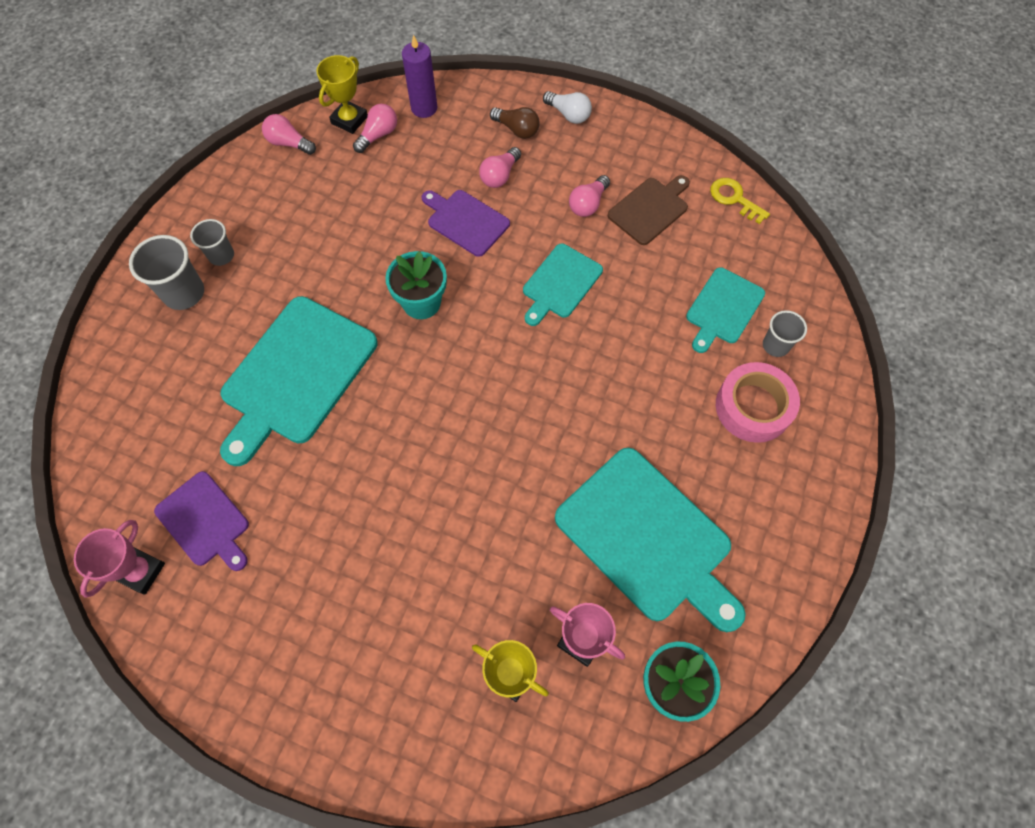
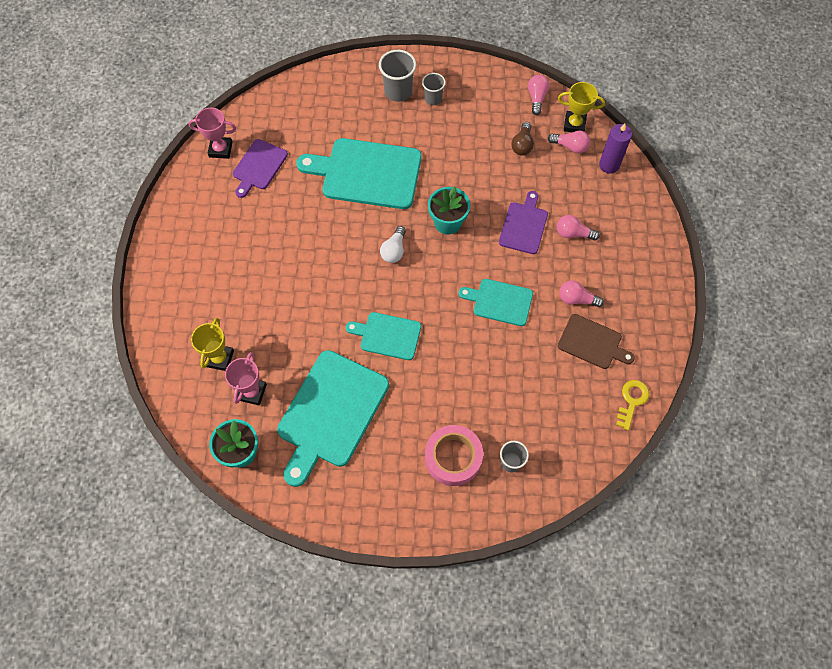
camera: 70 degrees right, 0 degrees up
(517, 129) = (620, 230): brown light bulb -> brown light bulb (522, 145)
(568, 114) = (653, 260): white light bulb -> white light bulb (394, 250)
(723, 308) = (527, 417): turquoise cutting board -> turquoise cutting board (387, 335)

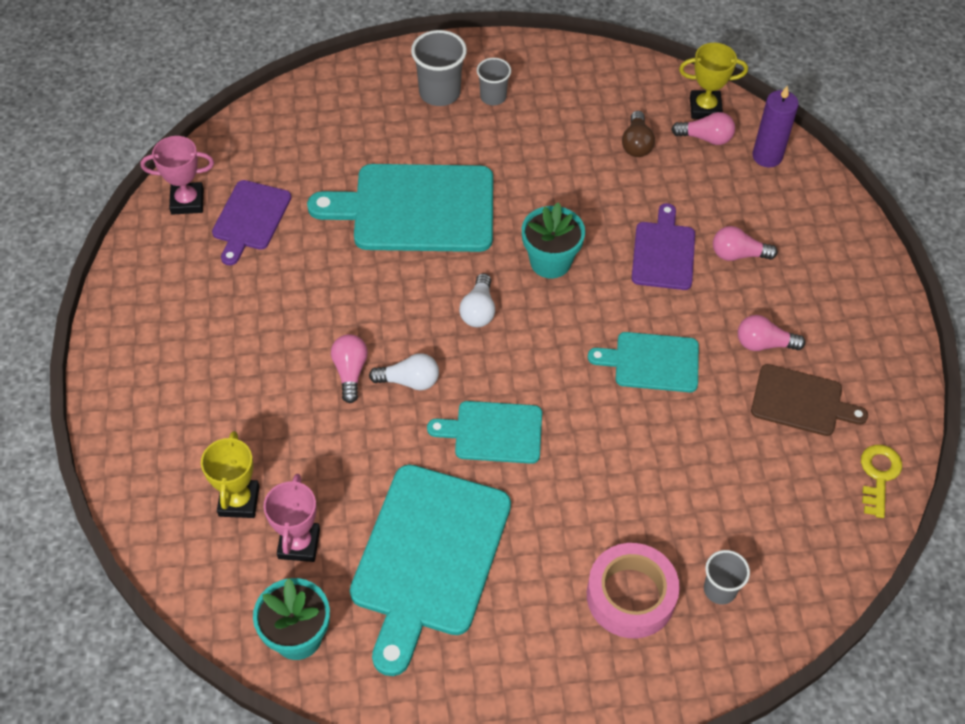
camera: 10 degrees left, 10 degrees down
(340, 293) = (409, 381): none -> white light bulb
(536, 98) = (643, 79): pink light bulb -> pink light bulb (350, 372)

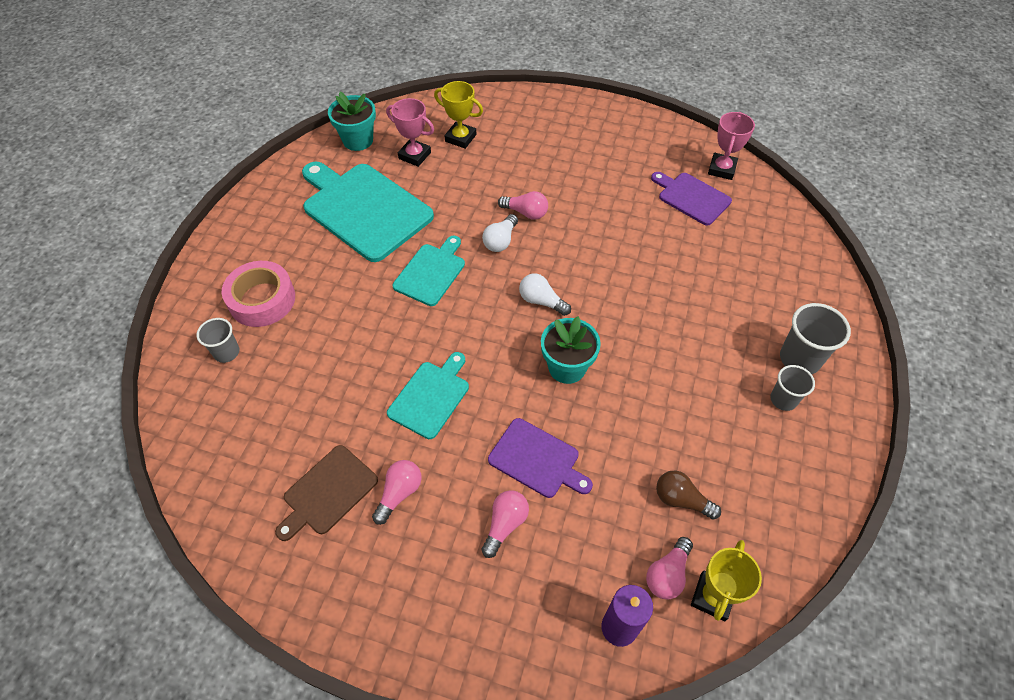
camera: 115 degrees right, 0 degrees up
(416, 209) = (663, 296): turquoise cutting board -> none
(878, 475) = (225, 515): yellow key -> none

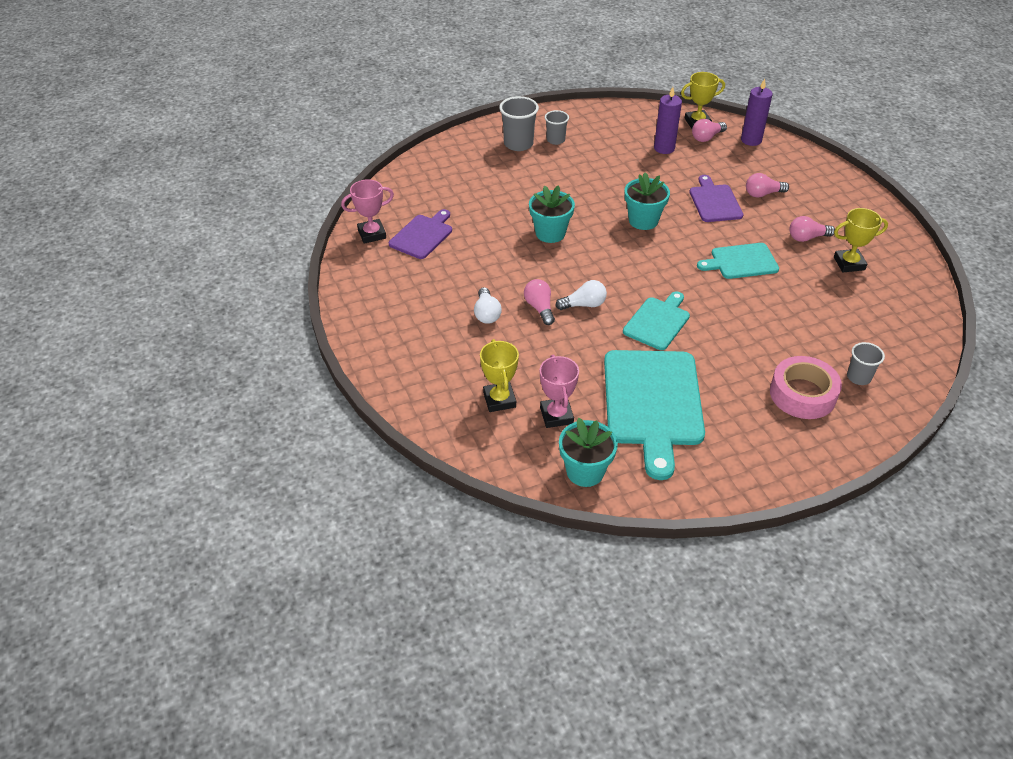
camera: 130 degrees left, 10 degrees down
(328, 492) = (849, 263): brown cutting board -> yellow trophy
(431, 272) = (658, 322): turquoise cutting board -> turquoise cutting board turned 135 degrees clockwise
(541, 301) = (610, 256): white light bulb -> white light bulb (487, 313)
(615, 282) = (550, 233): none -> turquoise flower pot
(667, 574) = (706, 137): pink light bulb -> pink light bulb turned 150 degrees clockwise
(681, 500) = (664, 148): brown light bulb -> purple candle
(691, 197) = (422, 235): purple cutting board -> purple cutting board turned 150 degrees counterclockwise

